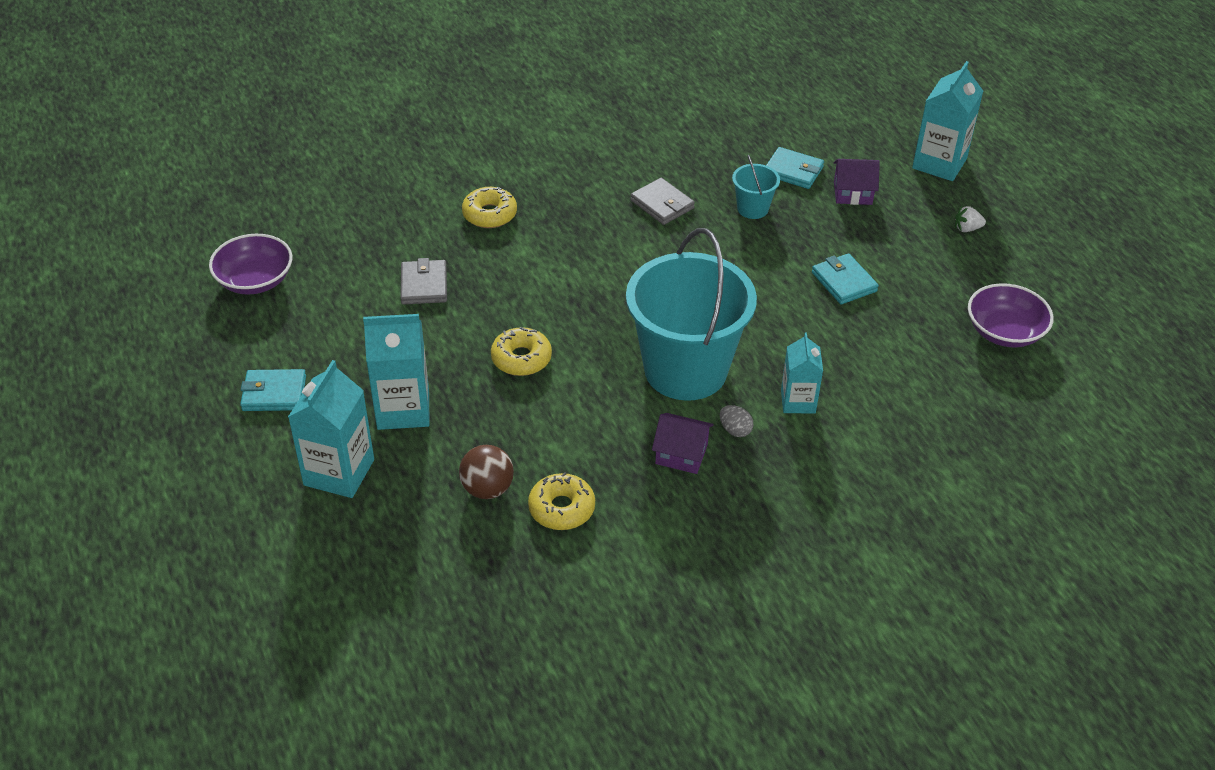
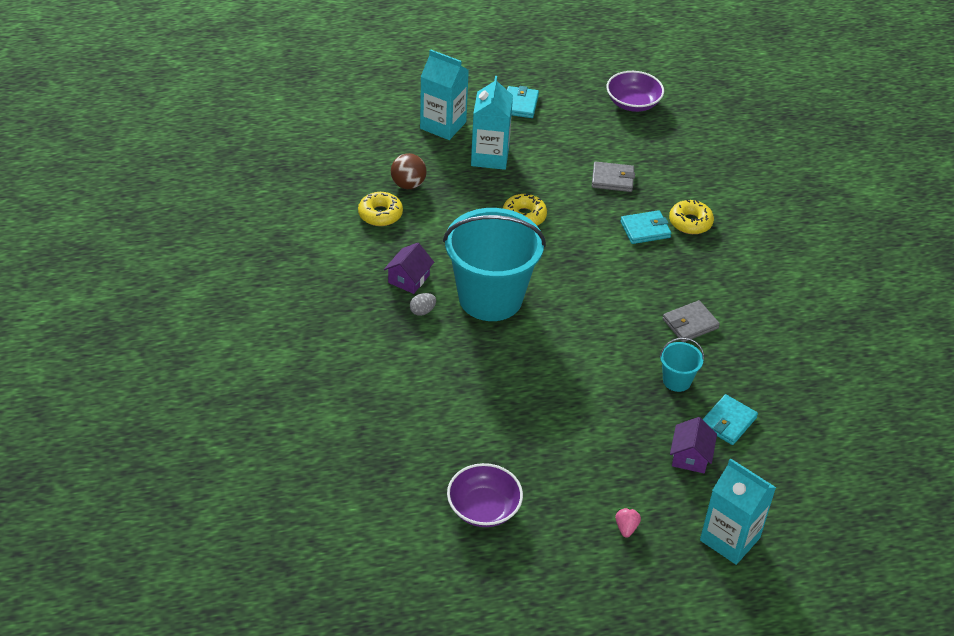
camera: 100 degrees right, 0 degrees up
(798, 401) = (440, 352): turquoise carton -> none
(844, 282) = (569, 417): turquoise wallet -> turquoise wallet (645, 229)
(967, 229) = (626, 528): white strawberry -> pink strawberry

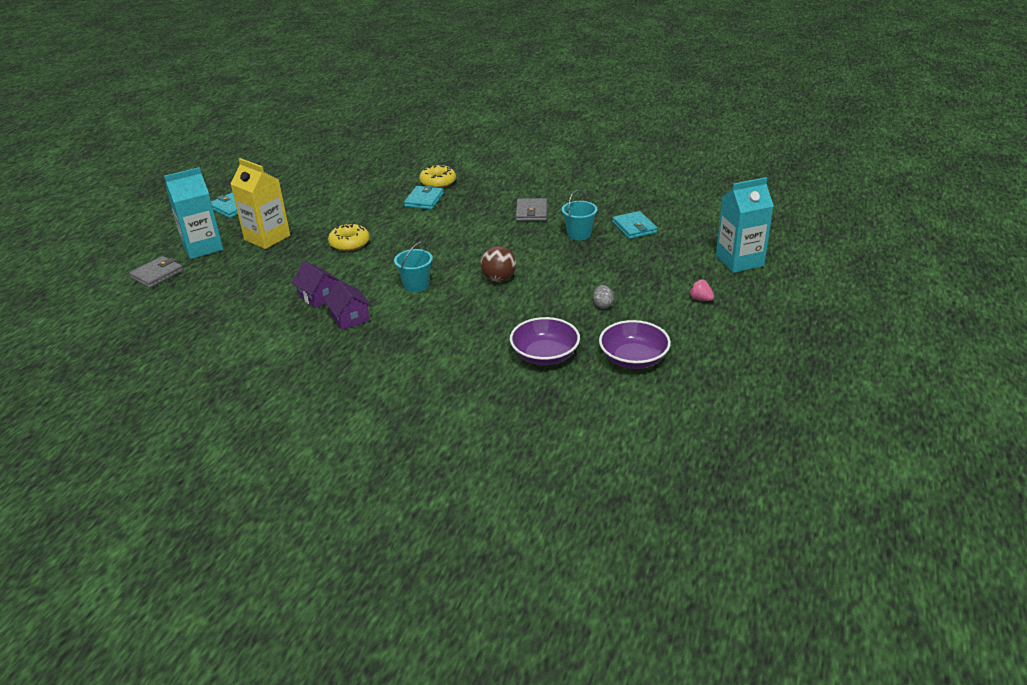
camera: 55 degrees left, 10 degrees down
(380, 214) = (259, 309): yellow donut -> none
(408, 184) = (244, 284): brown ball -> brown ball (499, 279)
(422, 311) = (394, 322): grey egg -> grey egg (603, 305)
(490, 157) = (267, 238): turquoise carton -> yellow carton
(490, 298) = (416, 285): turquoise bucket -> turquoise bucket, size x0.42
(612, 179) = (359, 196): grey wallet -> grey wallet (157, 274)
(633, 103) = (297, 165): purple bowl -> purple bowl (545, 355)
(690, 457) = (654, 252): purple house -> purple house (319, 296)

